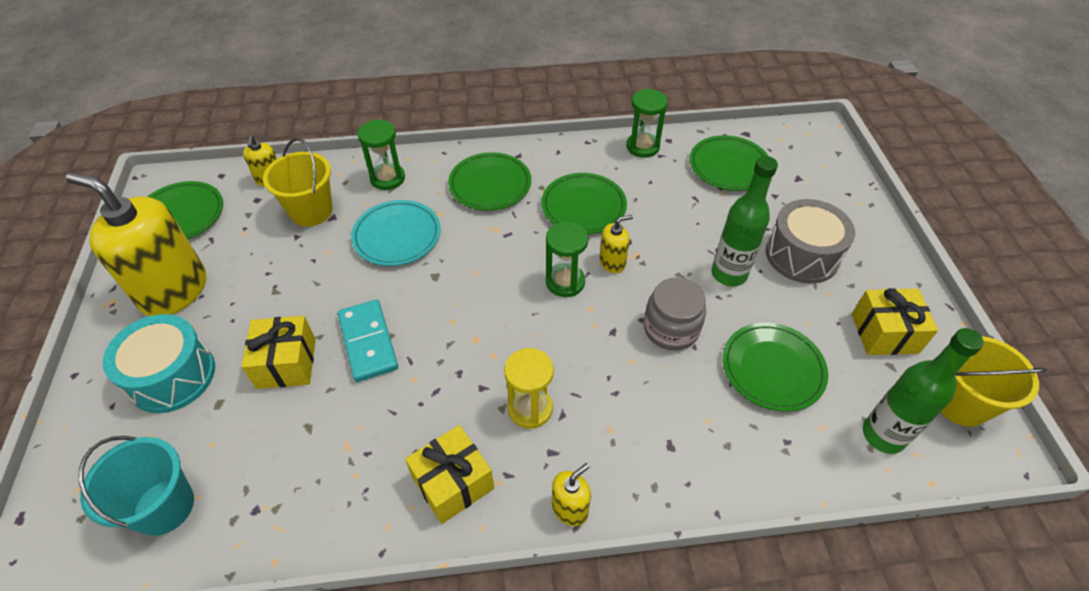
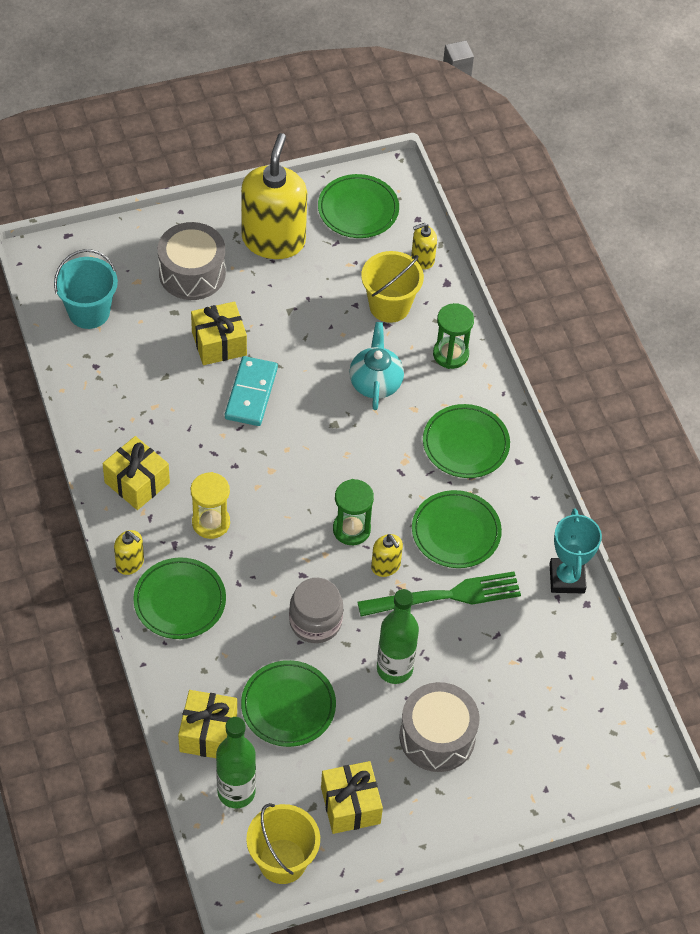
camera: 75 degrees right, 5 degrees up
(172, 376) = (192, 273): turquoise drum -> grey drum
(368, 342) = (251, 393): turquoise domino -> turquoise domino turned 45 degrees counterclockwise
(397, 236) = (375, 382): turquoise plate -> turquoise teapot
(642, 147) = (567, 578): green hourglass -> turquoise trophy
(651, 225) = (445, 596): none -> green fork
(729, 166) = (558, 667): green plate -> green plate (180, 601)
(810, 453) = (208, 733): none -> yellow gift

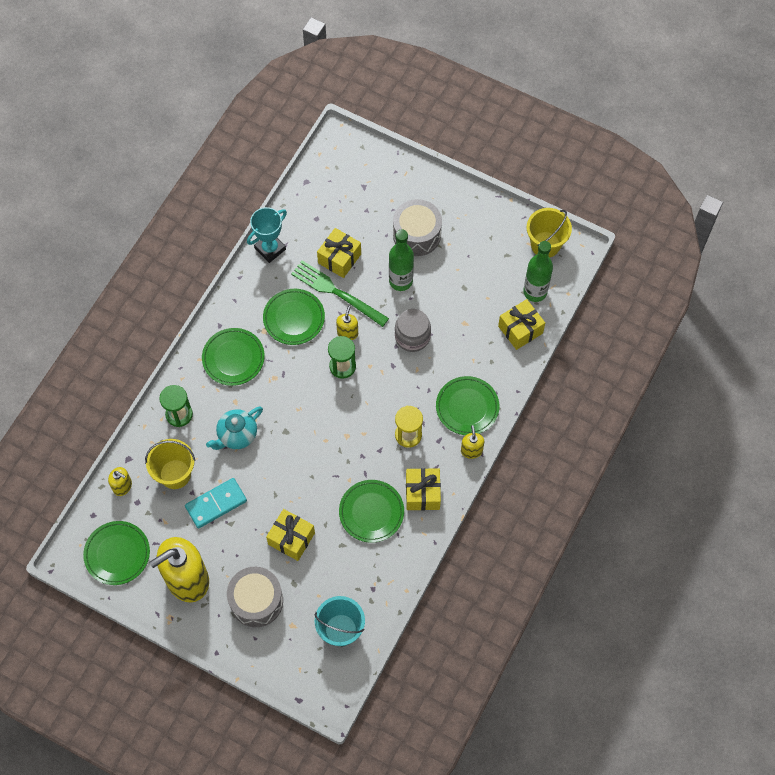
camera: 130 degrees left, 10 degrees up
(251, 393) = (308, 490): turquoise domino -> turquoise domino (216, 504)
(288, 706) = (469, 309): green plate -> green plate (371, 512)
(350, 805) = (489, 241): yellow gift -> yellow gift (339, 258)

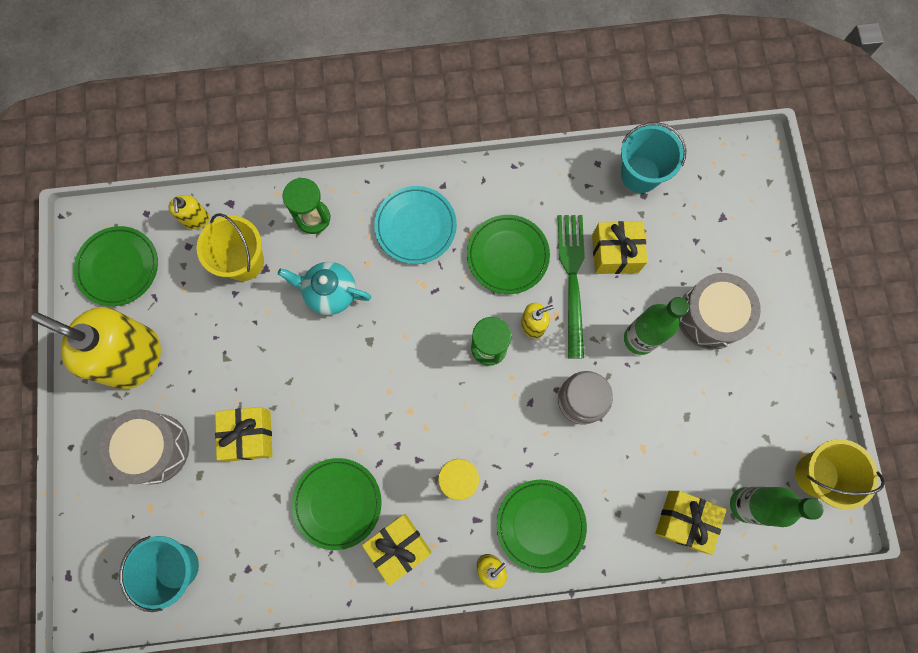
camera: 55 degrees right, 10 degrees up
(216, 504) = (237, 327): turquoise domino -> none
(233, 358) = (415, 226): green plate -> turquoise plate
(270, 249) = (570, 173): turquoise trophy -> none
(302, 211) = (640, 174): none -> turquoise bucket

